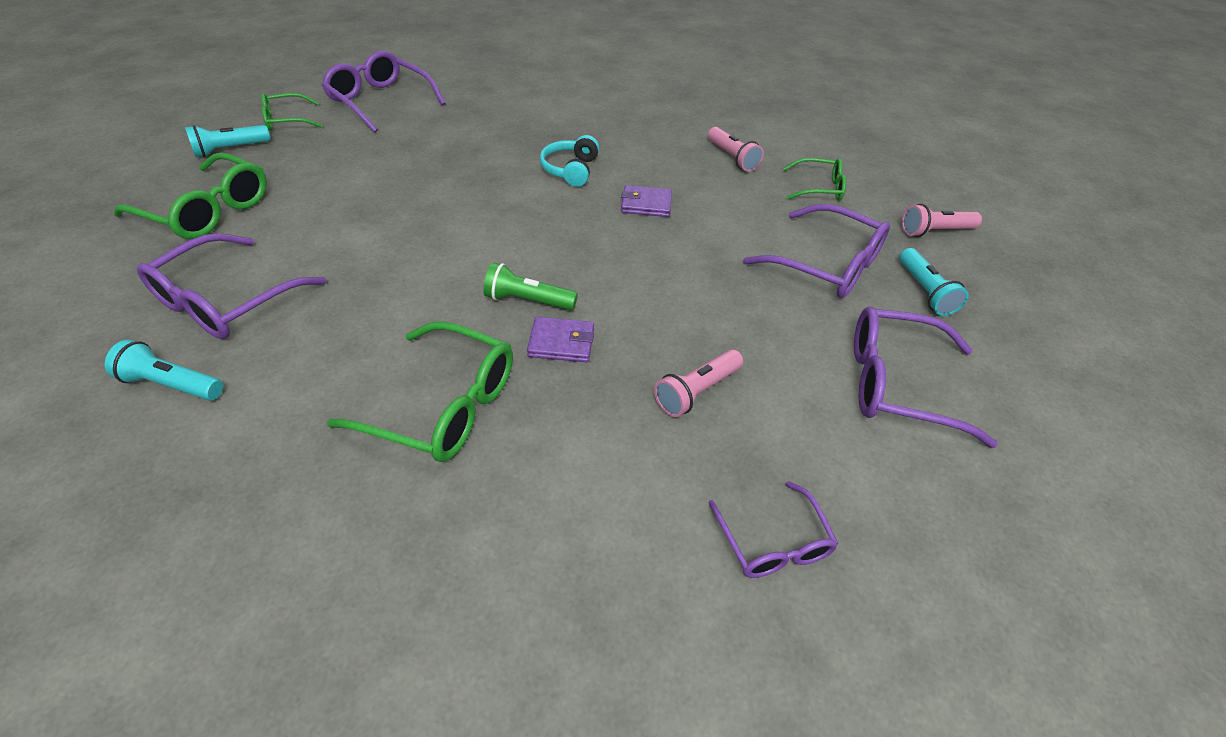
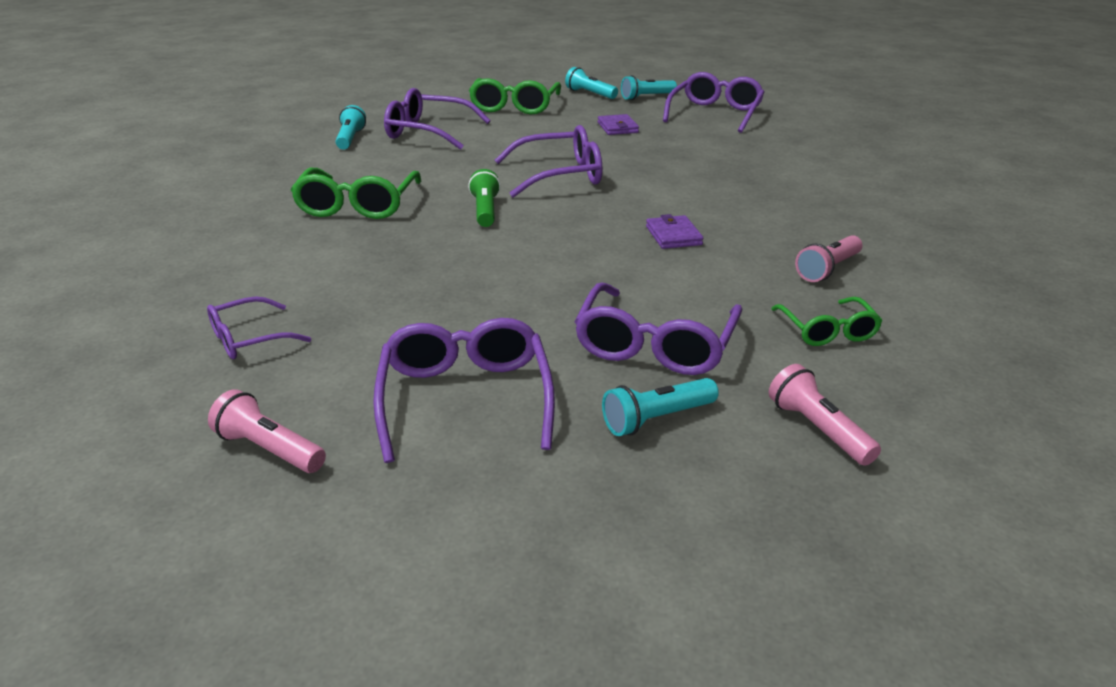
camera: 75 degrees right, 15 degrees down
(286, 120) = (646, 97): green glasses -> turquoise flashlight
(467, 230) = (560, 175): none -> purple glasses
(561, 343) = (441, 230): purple wallet -> purple wallet (617, 128)
(570, 170) = (695, 195): turquoise headphones -> none
(696, 391) = (408, 291): pink flashlight -> pink flashlight (269, 449)

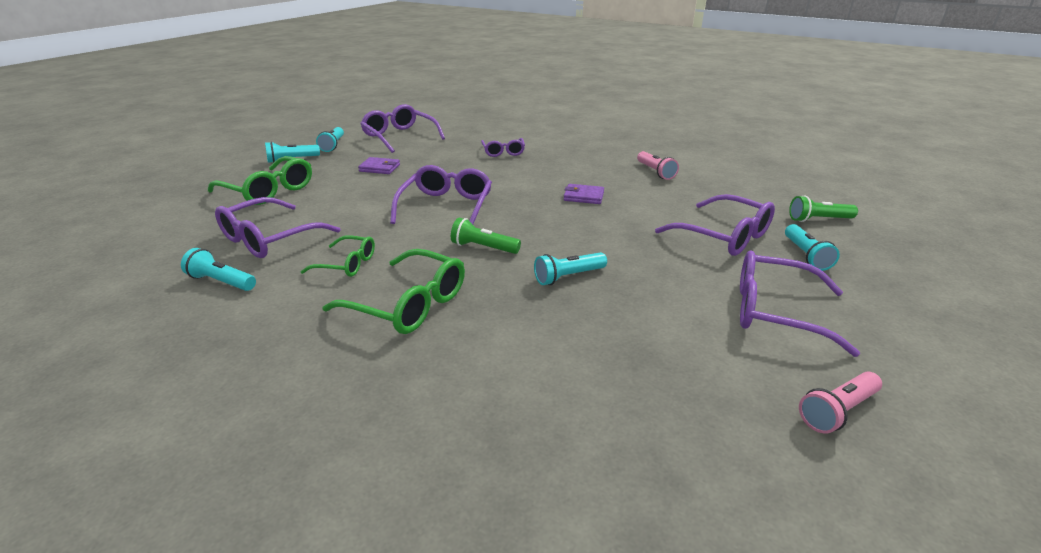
camera: 65 degrees left, 0 degrees up
(249, 339) = (655, 405): purple glasses -> purple glasses (503, 152)
(457, 262) = (568, 277): none -> turquoise flashlight
(818, 429) = (818, 219): pink flashlight -> green flashlight
(827, 331) = (723, 191): green glasses -> green glasses (347, 264)

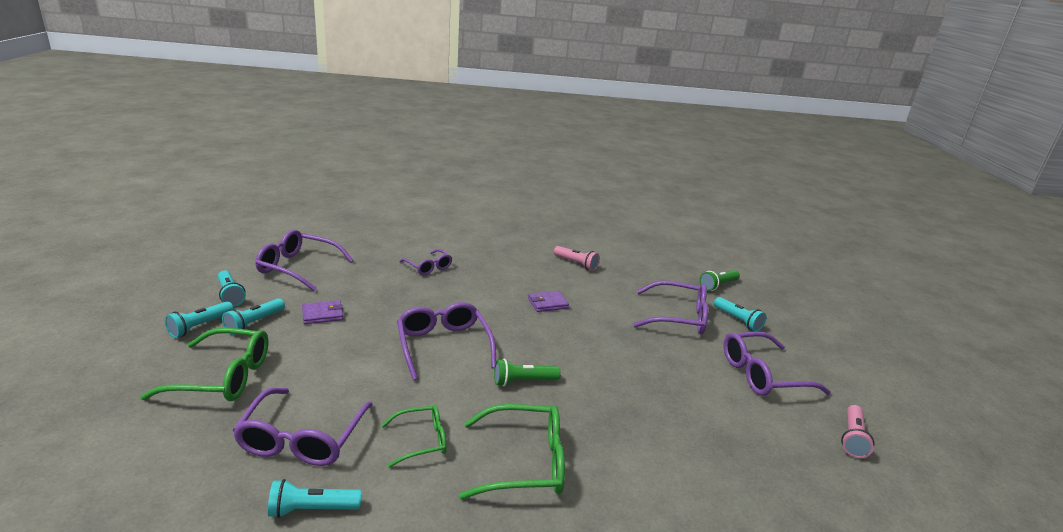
camera: 35 degrees left, 5 degrees down
(568, 277) = (615, 389): turquoise flashlight -> turquoise flashlight (254, 323)

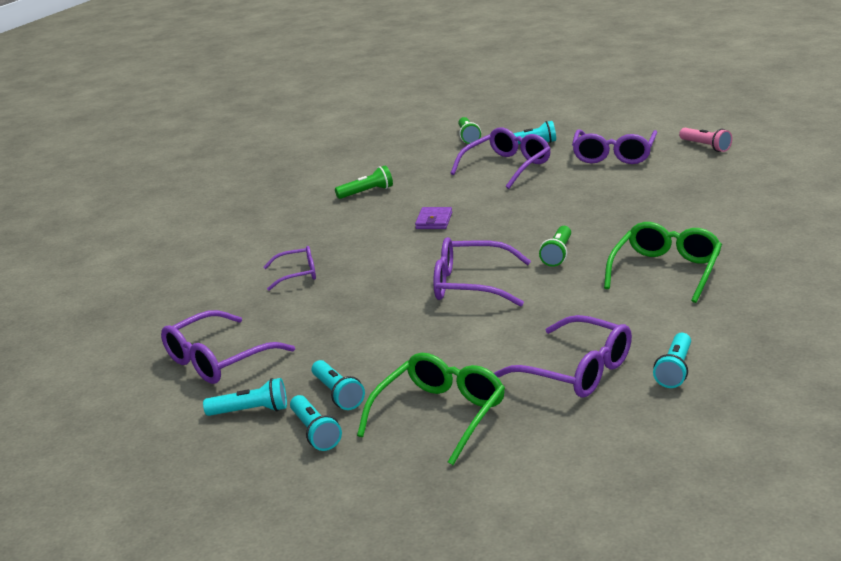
camera: 55 degrees left, 0 degrees up
(322, 314) = (353, 349): purple wallet -> none
(421, 440) = (613, 312): green glasses -> none
(576, 264) = (366, 192): pink flashlight -> green flashlight

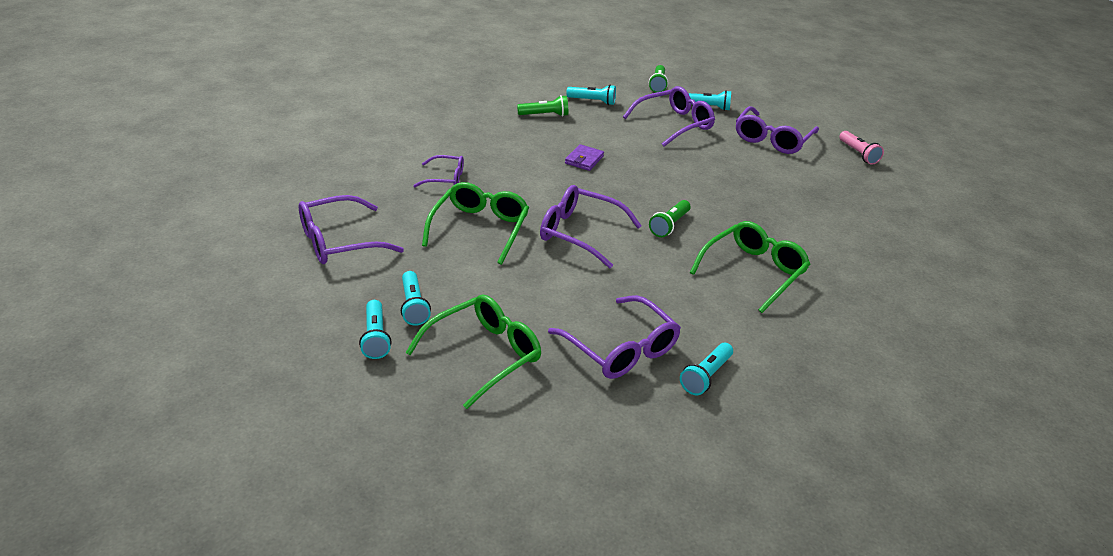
camera: 10 degrees right, 10 degrees up
(251, 411) = (337, 299): turquoise flashlight -> turquoise flashlight (592, 101)
(363, 308) = (479, 228): none -> green glasses

